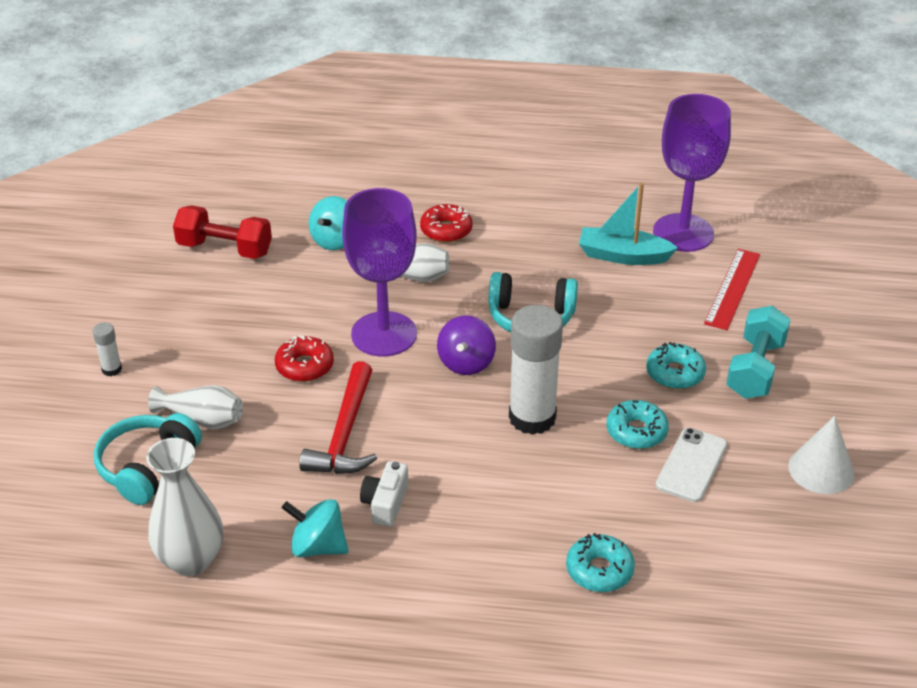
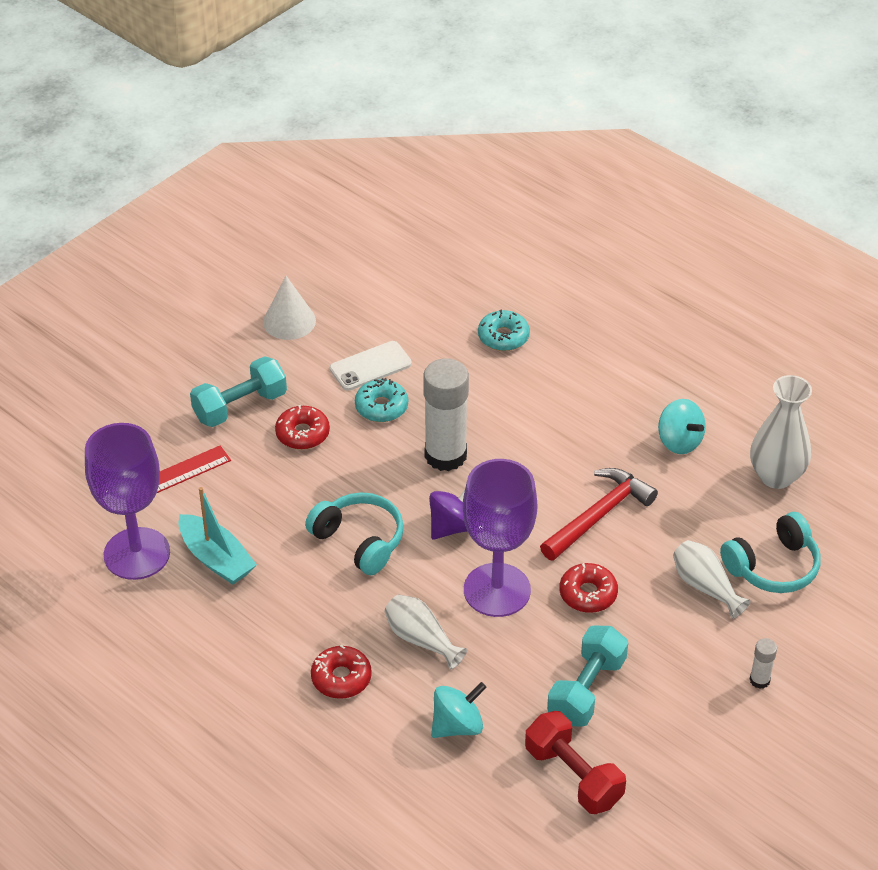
camera: 145 degrees left, 5 degrees up
(254, 301) = (586, 690): none -> turquoise dumbbell
(385, 503) = (609, 447): white camera -> none
(675, 373) = (302, 433): turquoise donut -> red donut

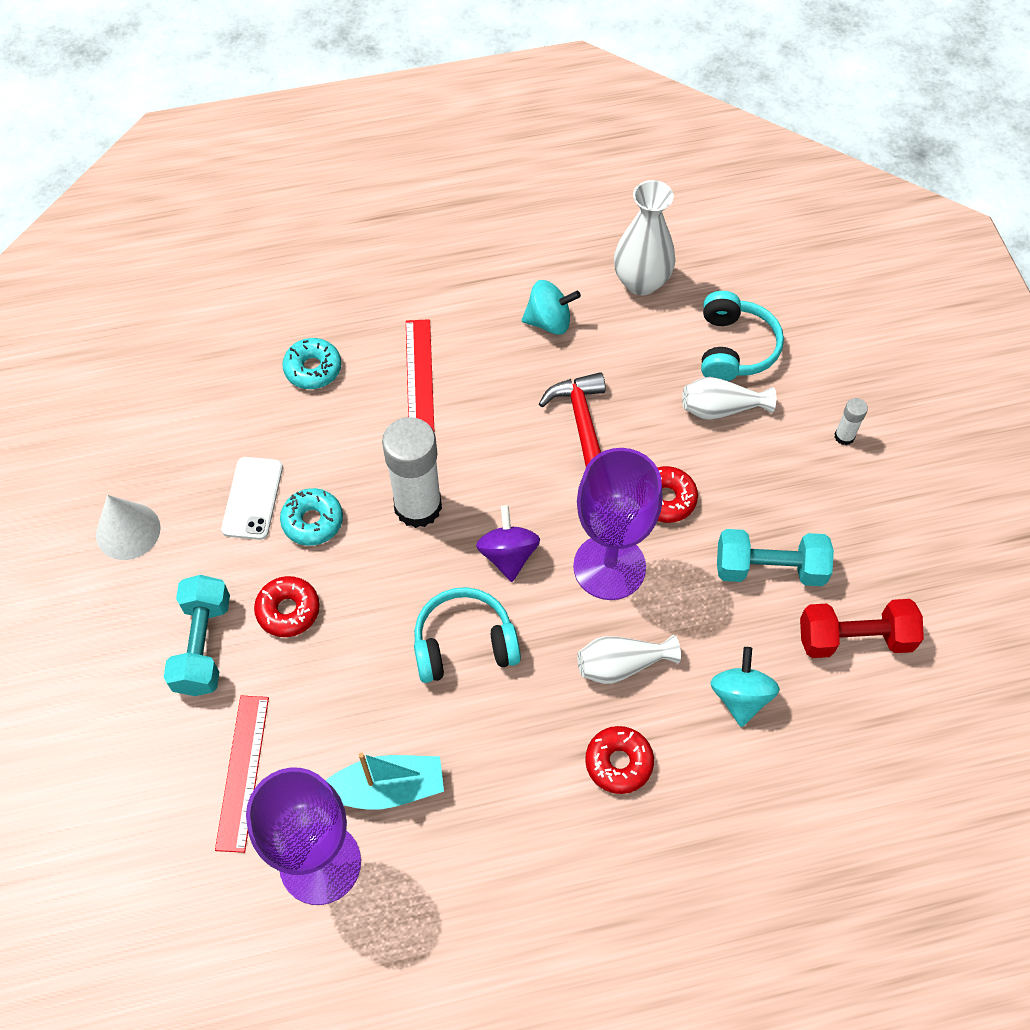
camera: 55 degrees left, 15 degrees up
(555, 395) = (419, 375): none -> red ruler
(586, 690) = (769, 568): turquoise dumbbell -> turquoise dumbbell turned 60 degrees counterclockwise

